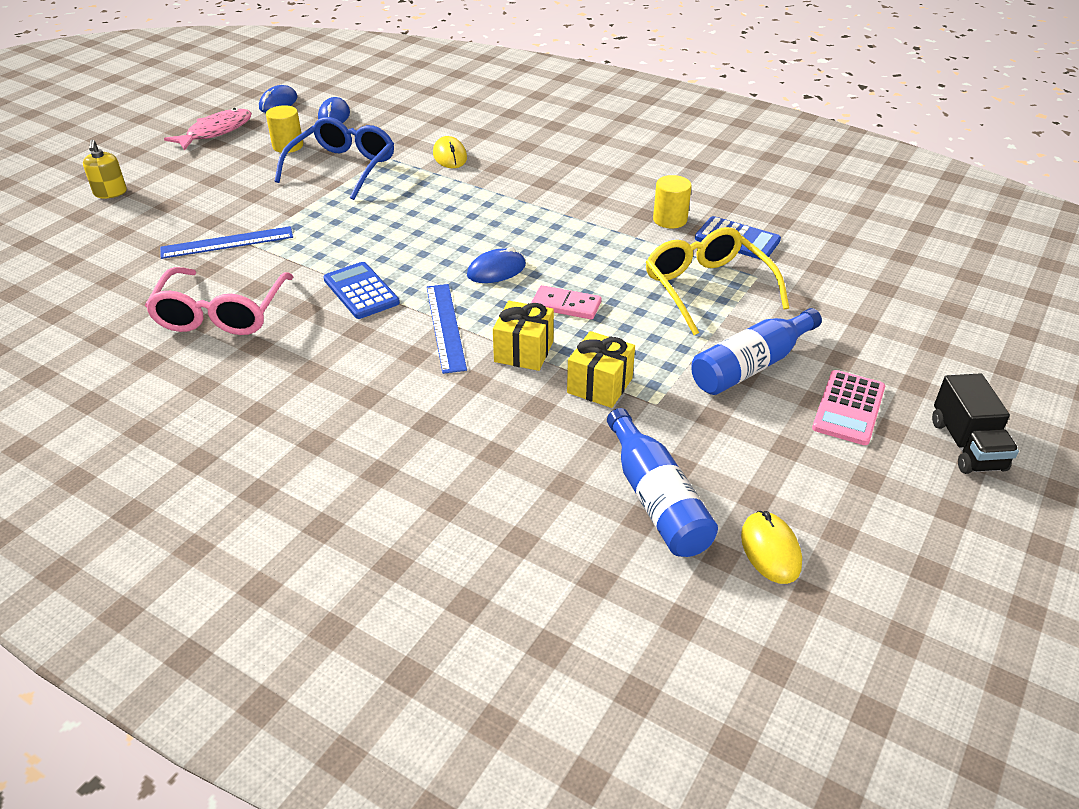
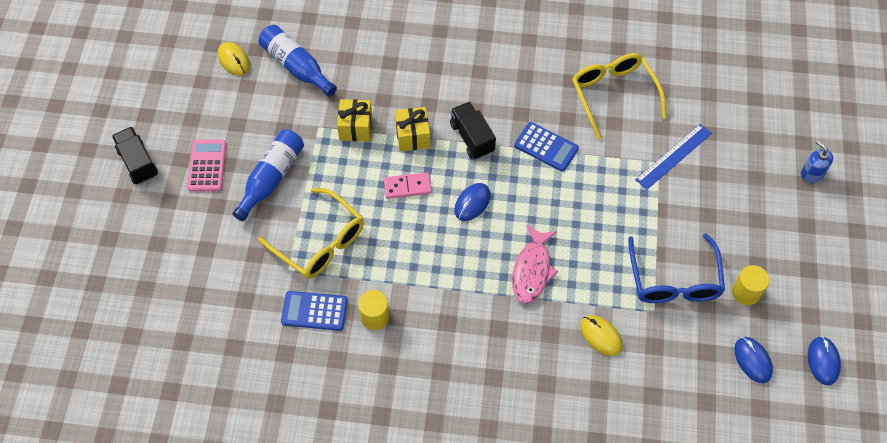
camera: 155 degrees right, 20 degrees up
(110, 193) = (812, 173): yellow soap dispenser -> blue soap dispenser
(216, 132) = (826, 288): pink fish -> pink fish (532, 270)
(222, 313) = (614, 96): pink glasses -> yellow glasses
(445, 327) = (472, 138): blue ruler -> black truck

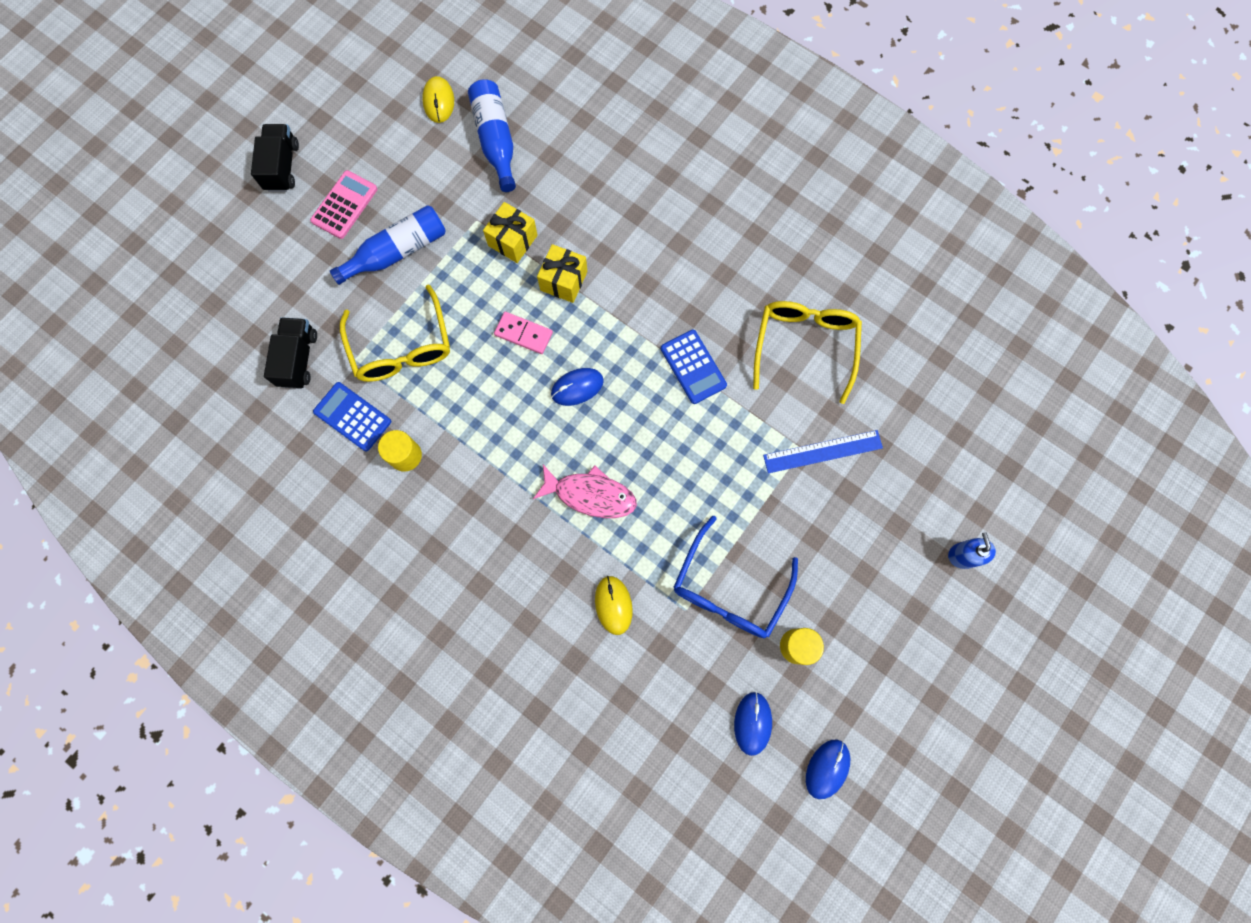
camera: 30 degrees right, 15 degrees up
(472, 138) = (623, 315): black truck -> black truck (298, 359)
(532, 270) = (590, 494): pink fish -> pink fish turned 120 degrees counterclockwise

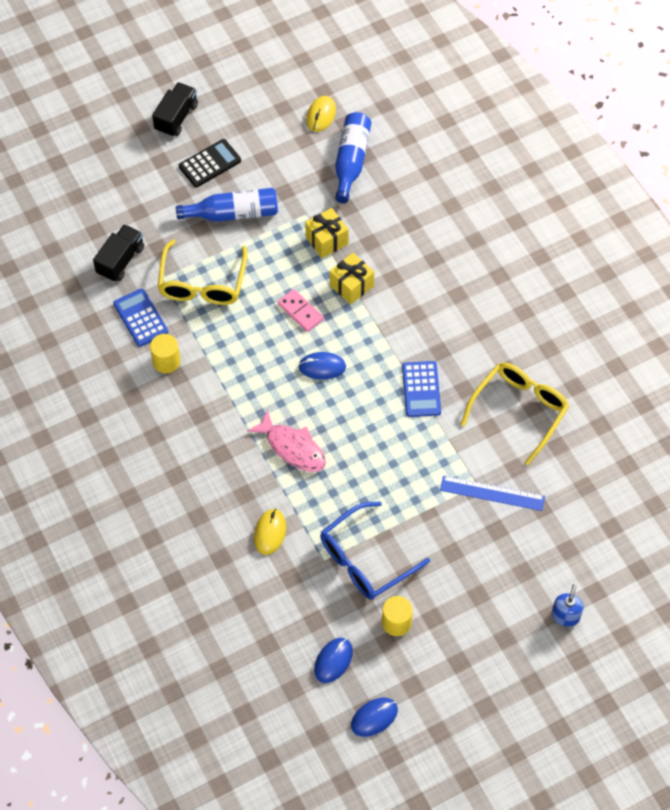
camera: 25 degrees right, 15 degrees down
(344, 205) = (210, 164): pink calculator -> black calculator

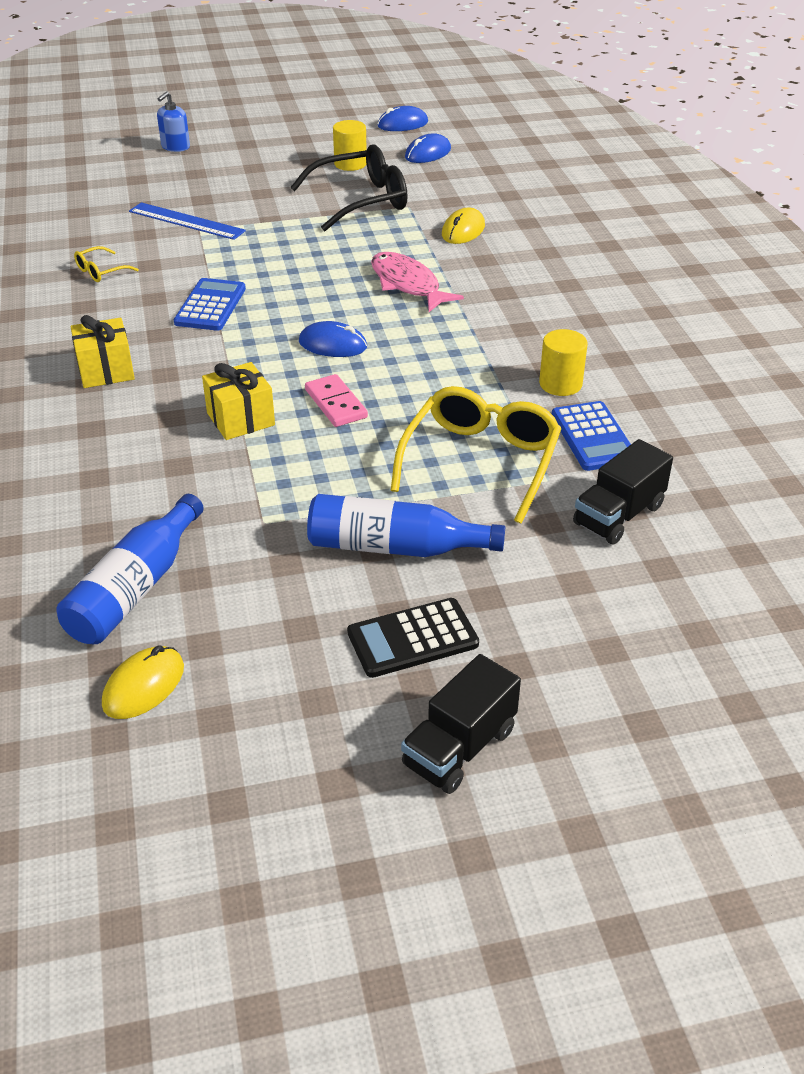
camera: 165 degrees left, 20 degrees down
(326, 240) = (248, 480): yellow gift -> yellow gift (106, 371)
(366, 559) = (360, 201): blue glasses -> black glasses
(518, 411) = (101, 271): yellow glasses -> yellow glasses, size x0.45

